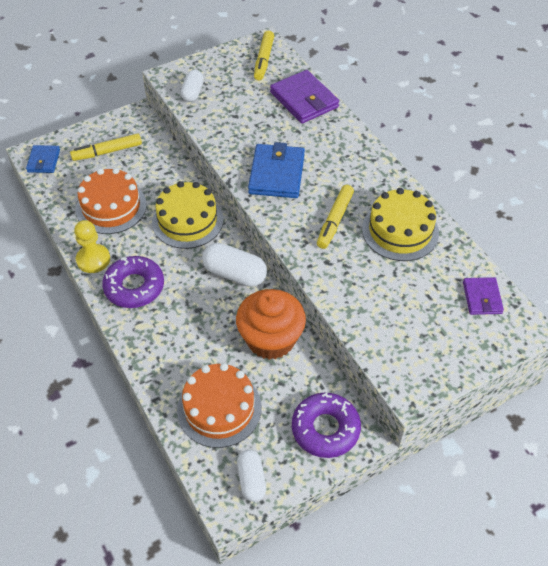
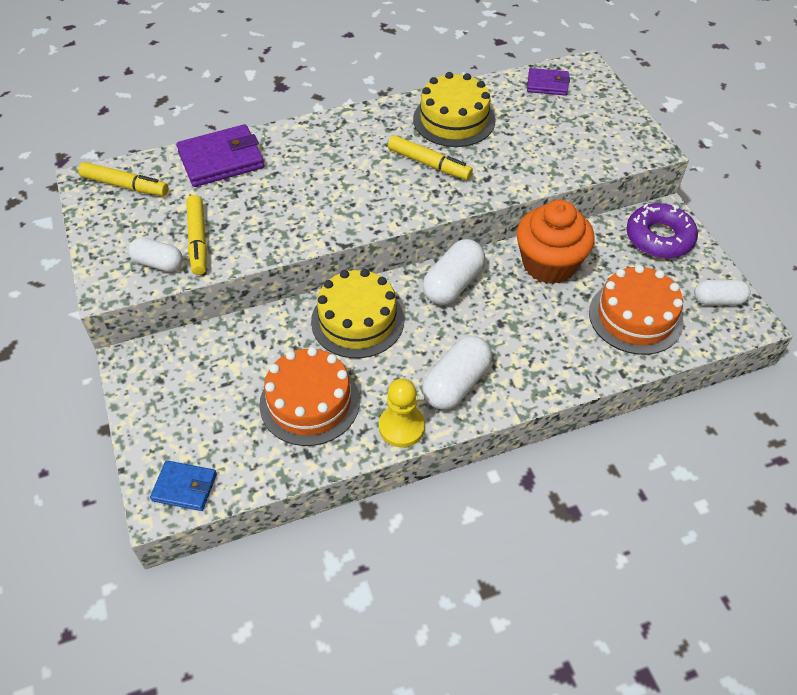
camera: 80 degrees left, 0 degrees up
(107, 152) = (196, 402): yellow marker -> yellow marker (198, 240)
(134, 287) = (456, 383): purple donut -> white capsule
(276, 174) = (343, 200): blue wallet -> none

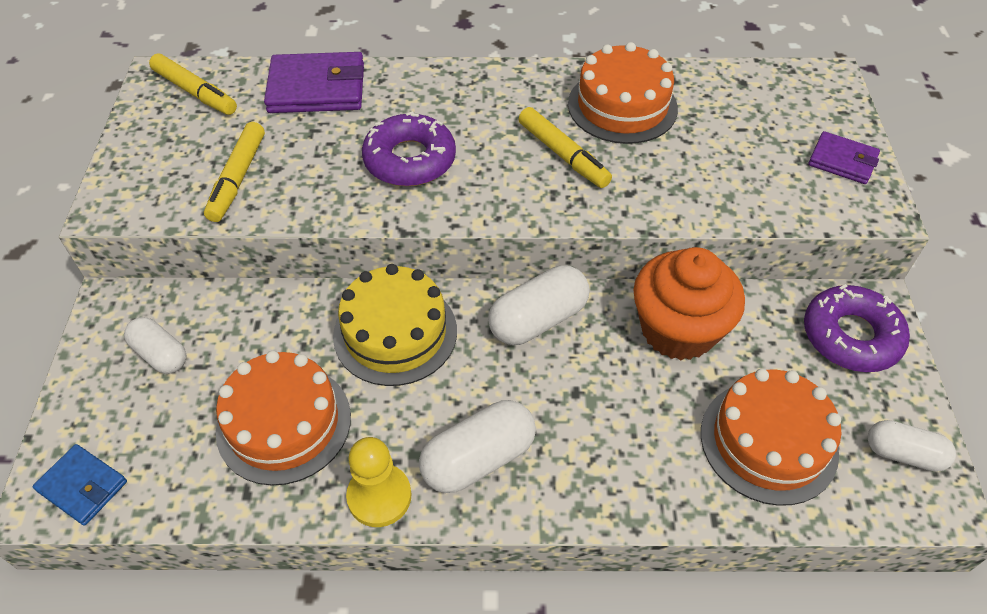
camera: 20 degrees right, 0 degrees up
(158, 263) = (178, 194): white capsule -> white capsule (160, 354)
(321, 194) = (410, 160): none -> purple donut
(454, 120) = (622, 106): yellow cake -> orange cake
(547, 84) = (768, 89): purple wallet -> purple wallet (842, 161)

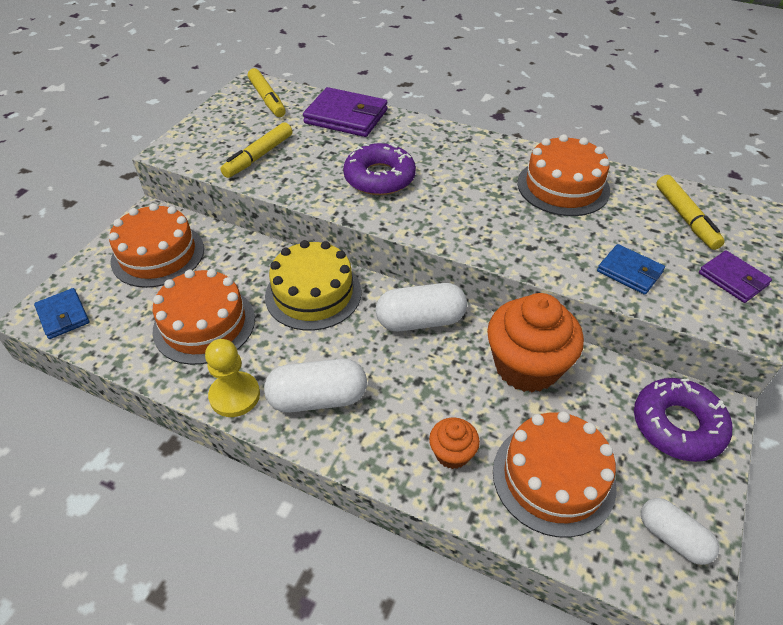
camera: 25 degrees right, 5 degrees down
(160, 354) = (158, 255): white capsule -> orange cake
(563, 154) = (494, 206): yellow marker -> yellow marker (685, 217)
(657, 459) = (452, 453): none -> orange cupcake
(743, 187) = (629, 272): none -> blue wallet

